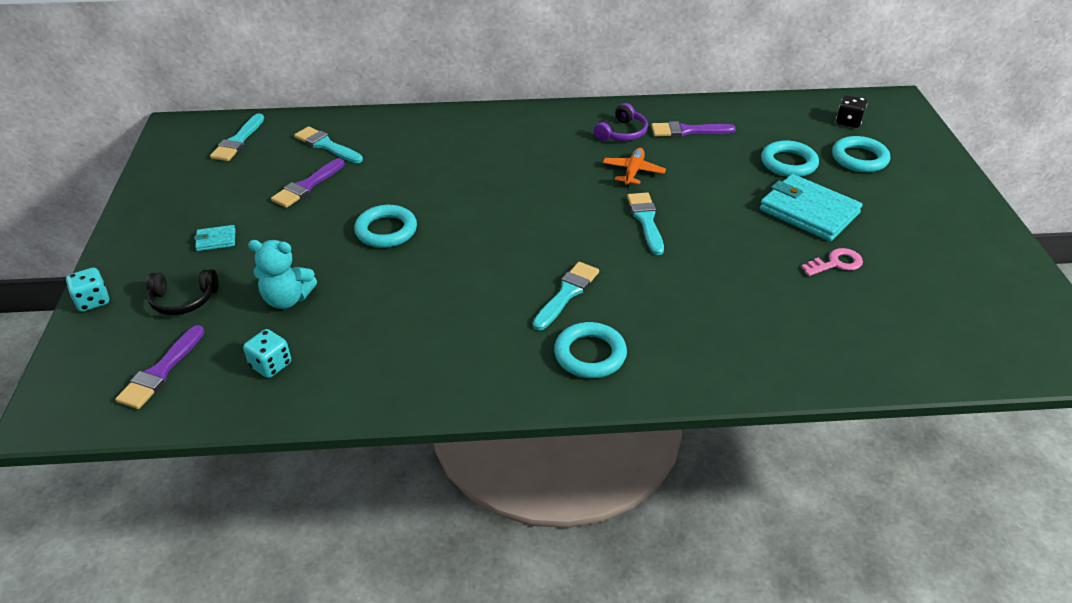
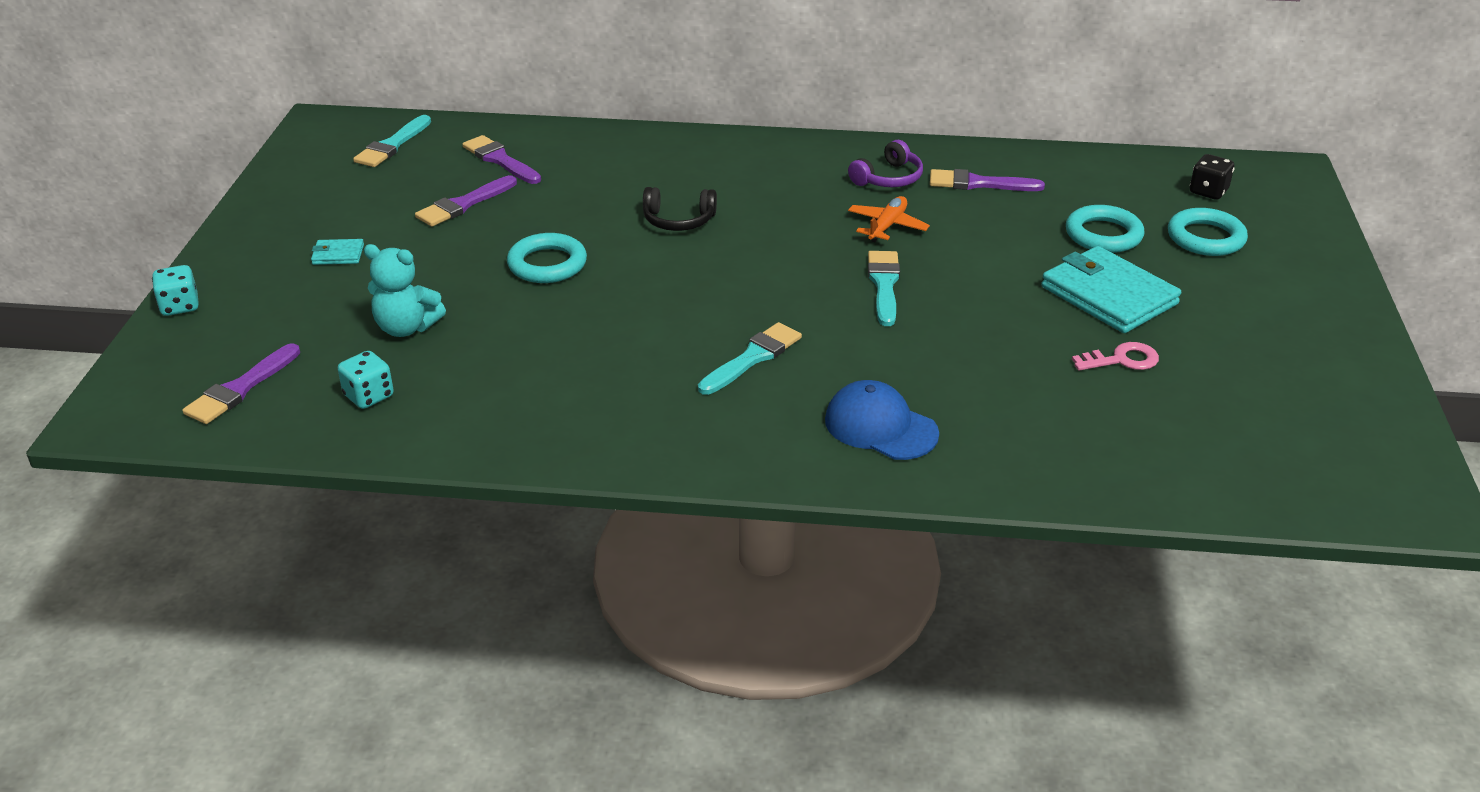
camera: 10 degrees right, 5 degrees down
(183, 300) = (284, 316): black headphones -> black headphones (678, 220)
(326, 145) = (500, 160): turquoise brush -> purple brush
(590, 354) = (759, 428): turquoise ring -> none
(681, 341) = (880, 427): none -> blue cap

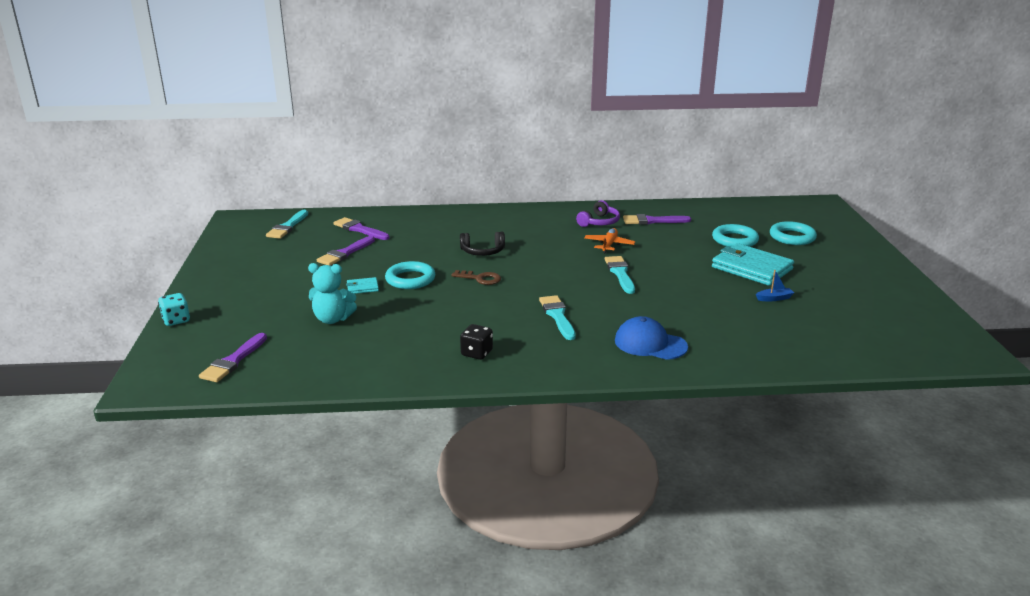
camera: 10 degrees left, 10 degrees down
(338, 255) = (273, 285): turquoise wallet -> turquoise wallet (362, 287)
(369, 396) = (321, 357): turquoise dice -> none
(656, 273) = (480, 279): none -> brown key
(752, 358) = (557, 316): turquoise brush -> turquoise brush turned 45 degrees counterclockwise
(1122, 360) = (774, 298): pink key -> blue boat
(1208, 192) = (783, 216): black dice -> black dice (476, 353)

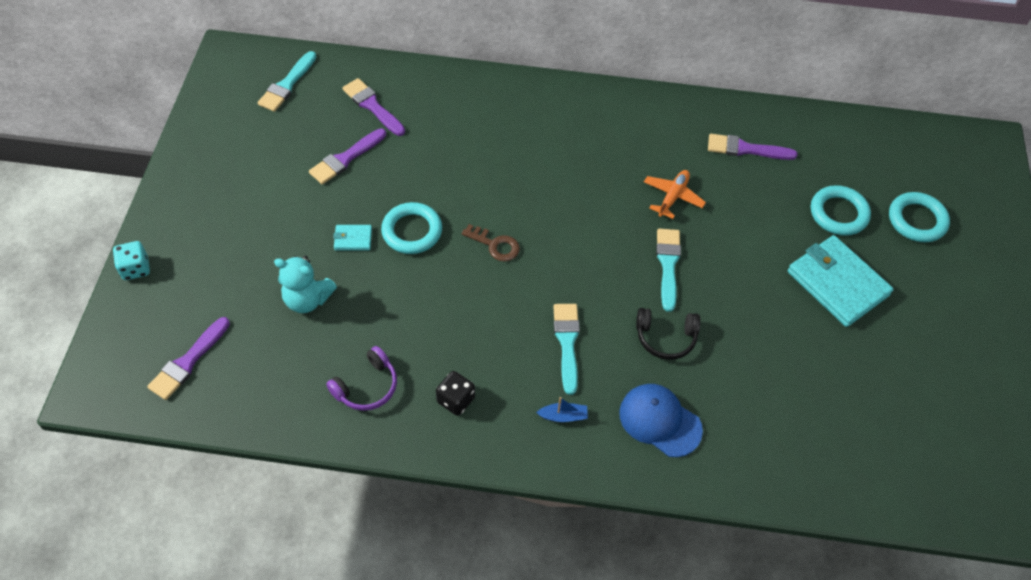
camera: 10 degrees right, 30 degrees up
(483, 251) = (512, 184): black headphones -> black headphones (666, 338)
(599, 222) = (676, 140): purple headphones -> purple headphones (367, 387)
(774, 298) = (842, 355): blue boat -> blue boat (563, 416)

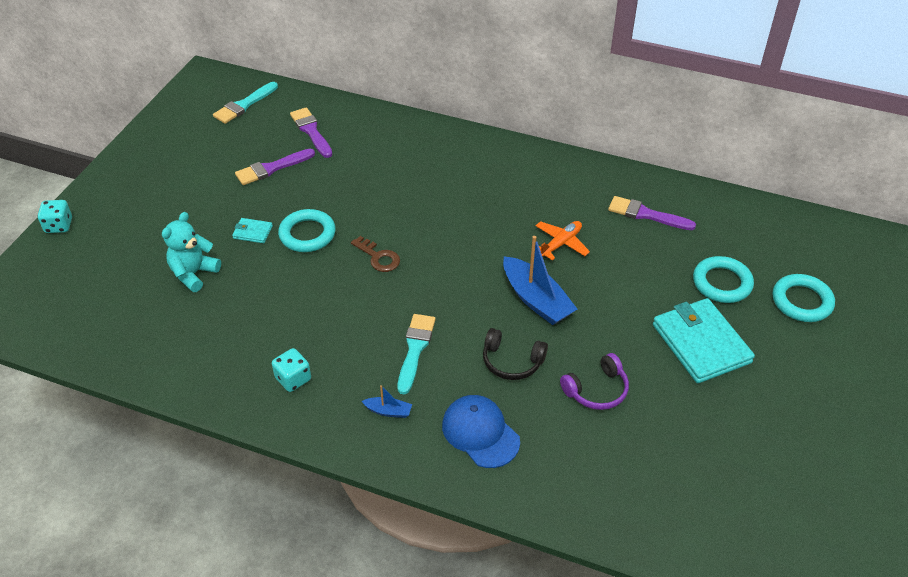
camera: 15 degrees right, 10 degrees down
(188, 361) = (71, 305): purple brush -> none
(307, 299) = (194, 274): turquoise teddy bear -> turquoise teddy bear turned 90 degrees clockwise
(367, 387) = (217, 353): purple headphones -> purple headphones (597, 390)
(456, 400) = (293, 379): black dice -> turquoise dice
(668, 265) = (536, 300): turquoise brush -> blue boat

